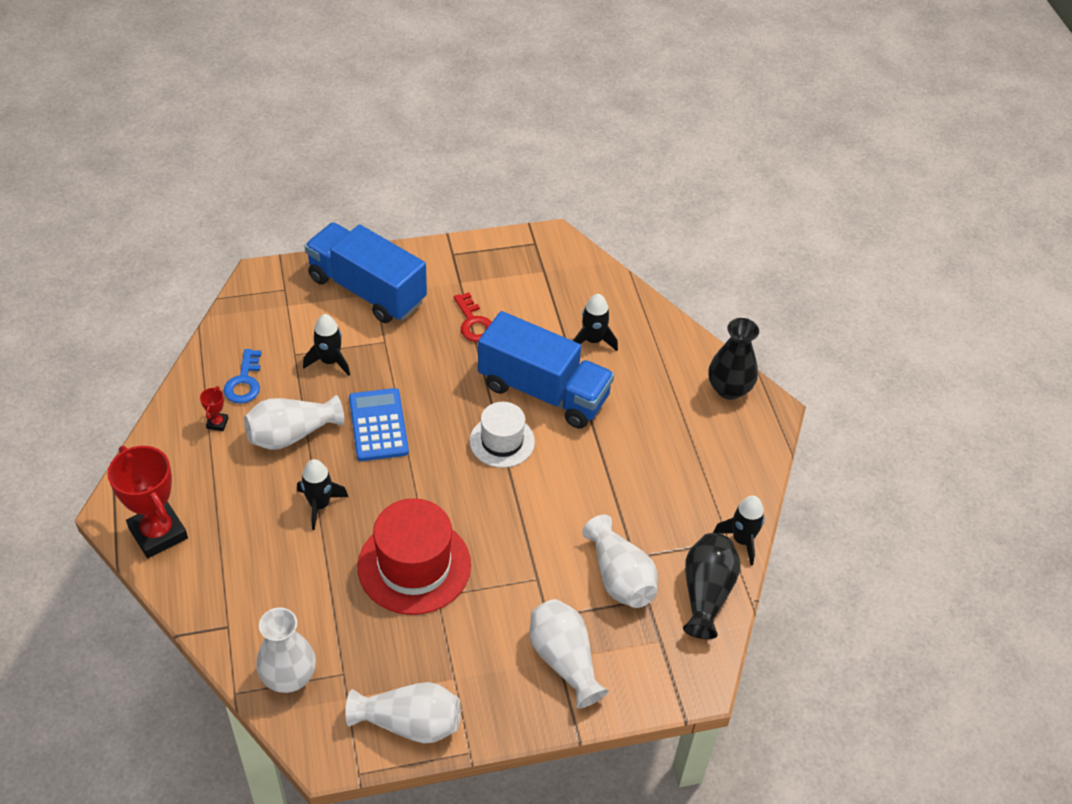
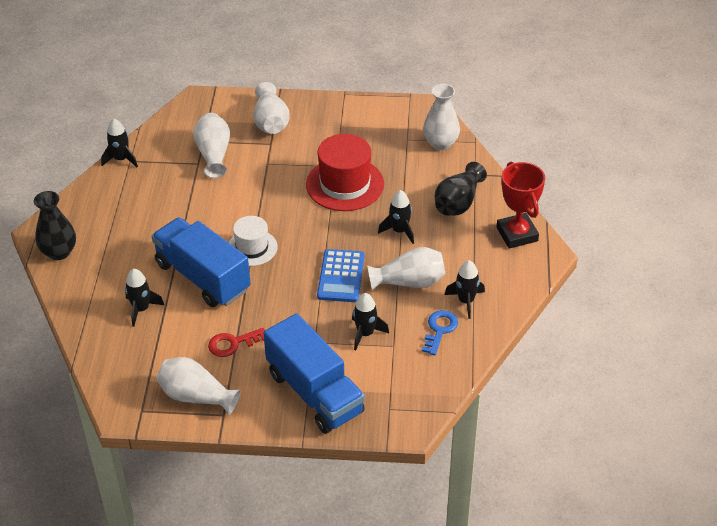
camera: 160 degrees left, 5 degrees down
(217, 423) = (466, 301): red trophy -> black rocket
(409, 723) = (374, 111): white vase -> white vase (196, 396)
(474, 323) = (233, 344): red key -> red key turned 105 degrees counterclockwise
(706, 593) = (164, 137): black vase -> black vase (458, 203)

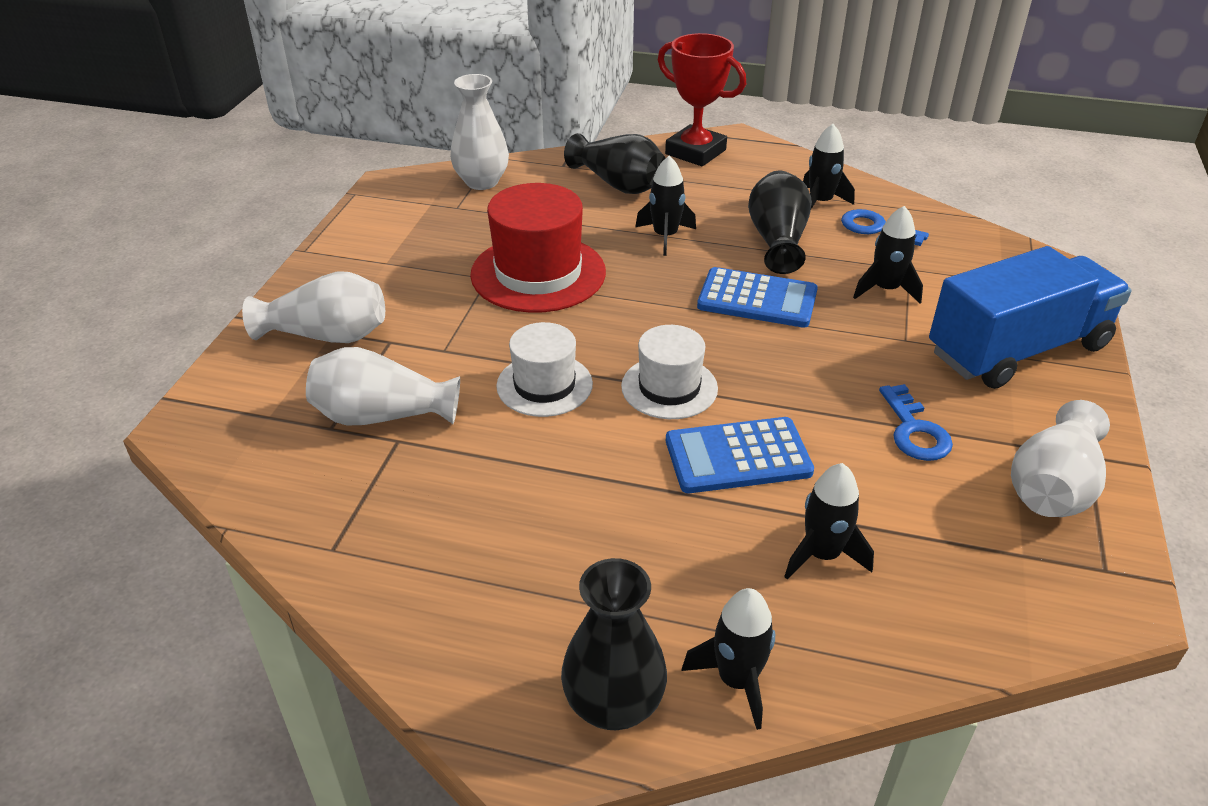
camera: 80 degrees left, 5 degrees down
(121, 159) = (319, 565): black rocket -> black rocket (737, 680)
(203, 277) = (738, 457): blue truck -> blue calculator
(233, 344) = (914, 430): red key -> blue key
(246, 203) = (544, 385): none -> white hat
(409, 282) = (777, 240): white vase -> black vase
(517, 234) = (695, 152): red trophy -> red trophy turned 45 degrees clockwise

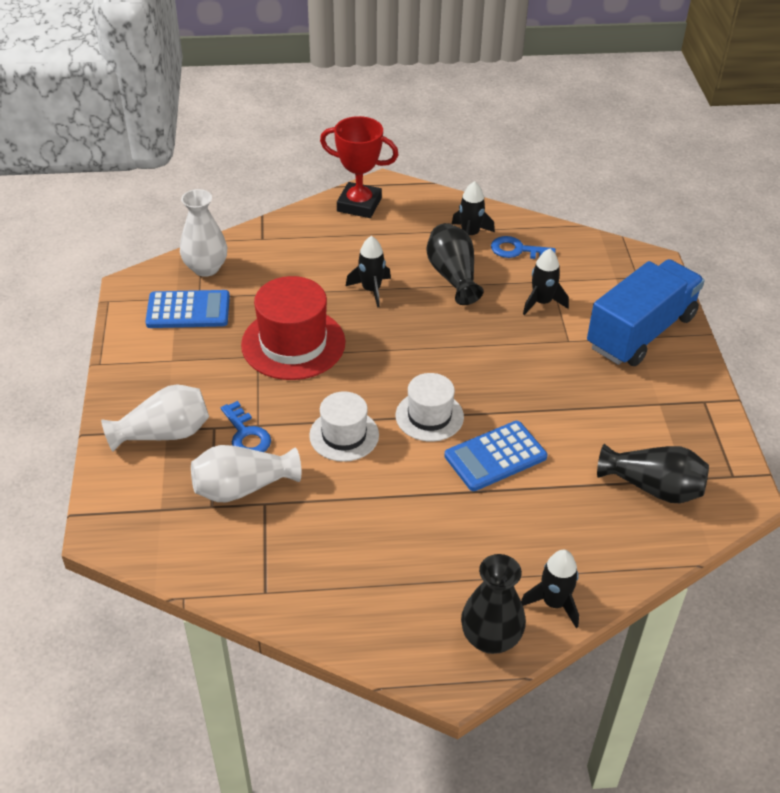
camera: 20 degrees left, 5 degrees up
(618, 184) = (314, 248): black vase -> black vase (653, 487)
(757, 299) = (459, 330): blue calculator -> blue calculator (188, 310)
(822, 555) = (572, 510): black rocket -> none
(914, 430) = (597, 409): blue key -> blue key (246, 435)
(1052, 487) = (689, 429): white vase -> none

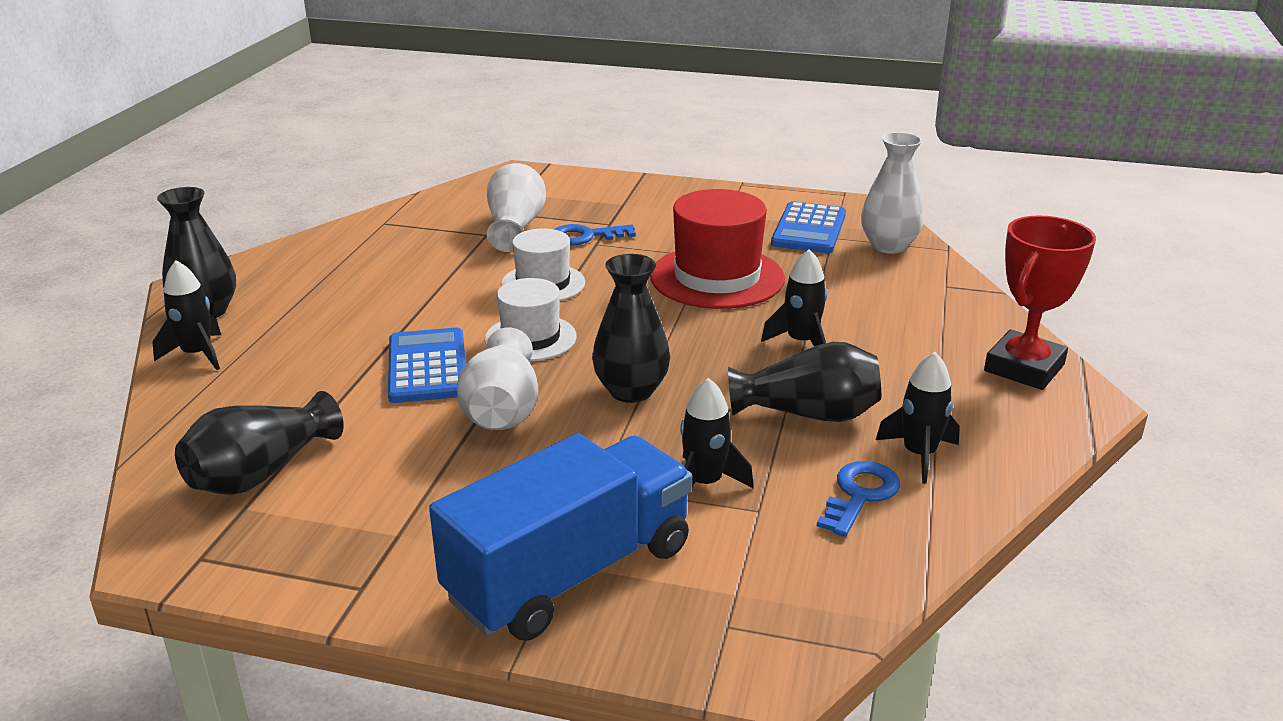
camera: 110 degrees right, 15 degrees down
(164, 434) = (618, 202): white vase -> white vase (502, 409)
(469, 350) = (631, 391): none -> black vase
(641, 332) = (570, 573): blue truck -> blue truck turned 105 degrees counterclockwise

